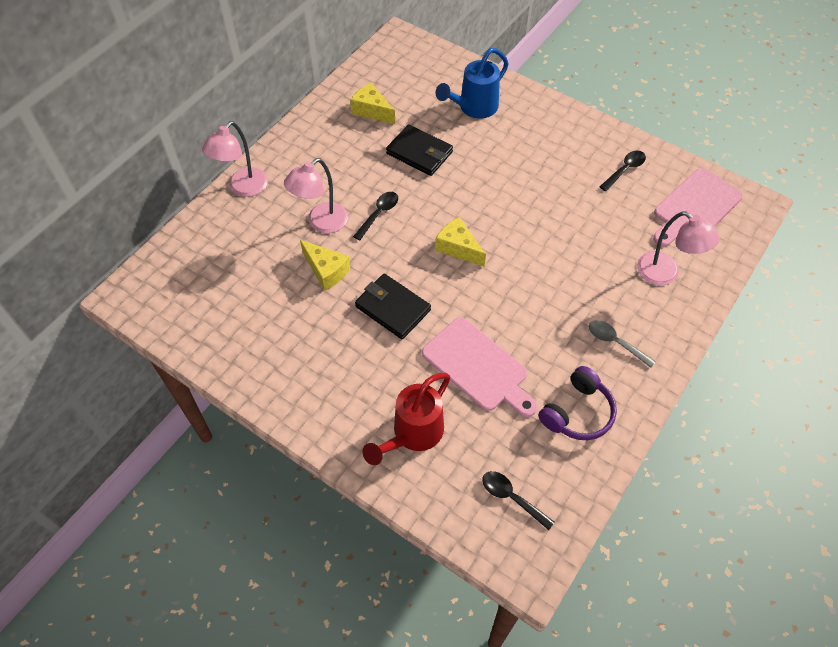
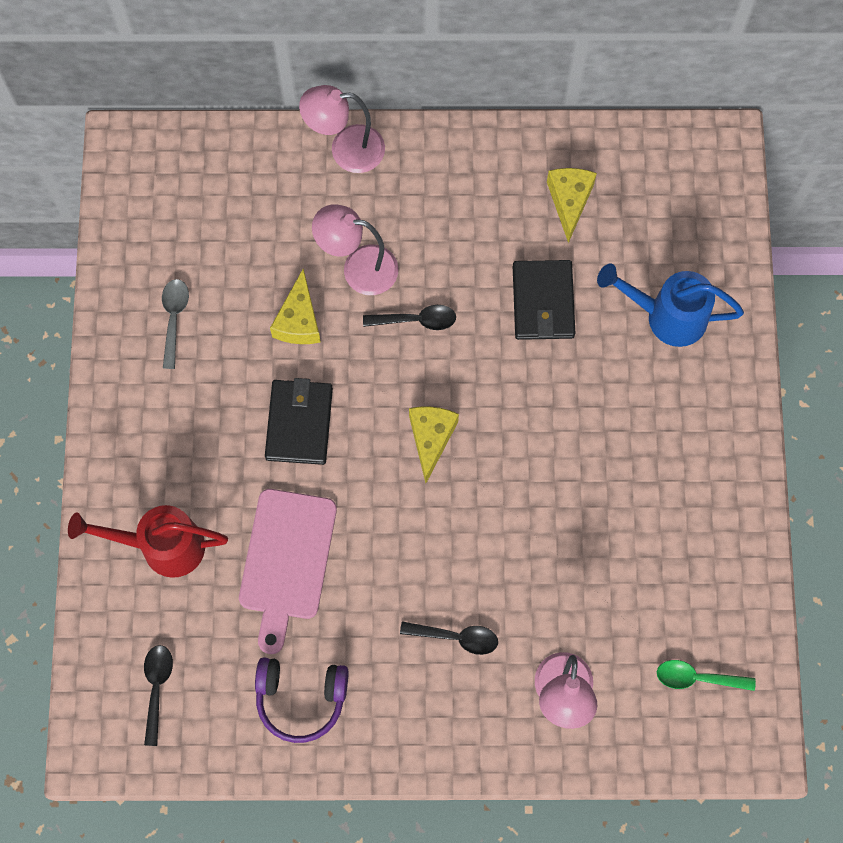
camera: 55 degrees right, 15 degrees up
(615, 342) = (421, 689): grey spoon -> grey spoon (174, 318)
(625, 170) = (698, 559): black spoon -> black spoon (456, 637)
(695, 207) = (697, 678): pink cutting board -> green spoon

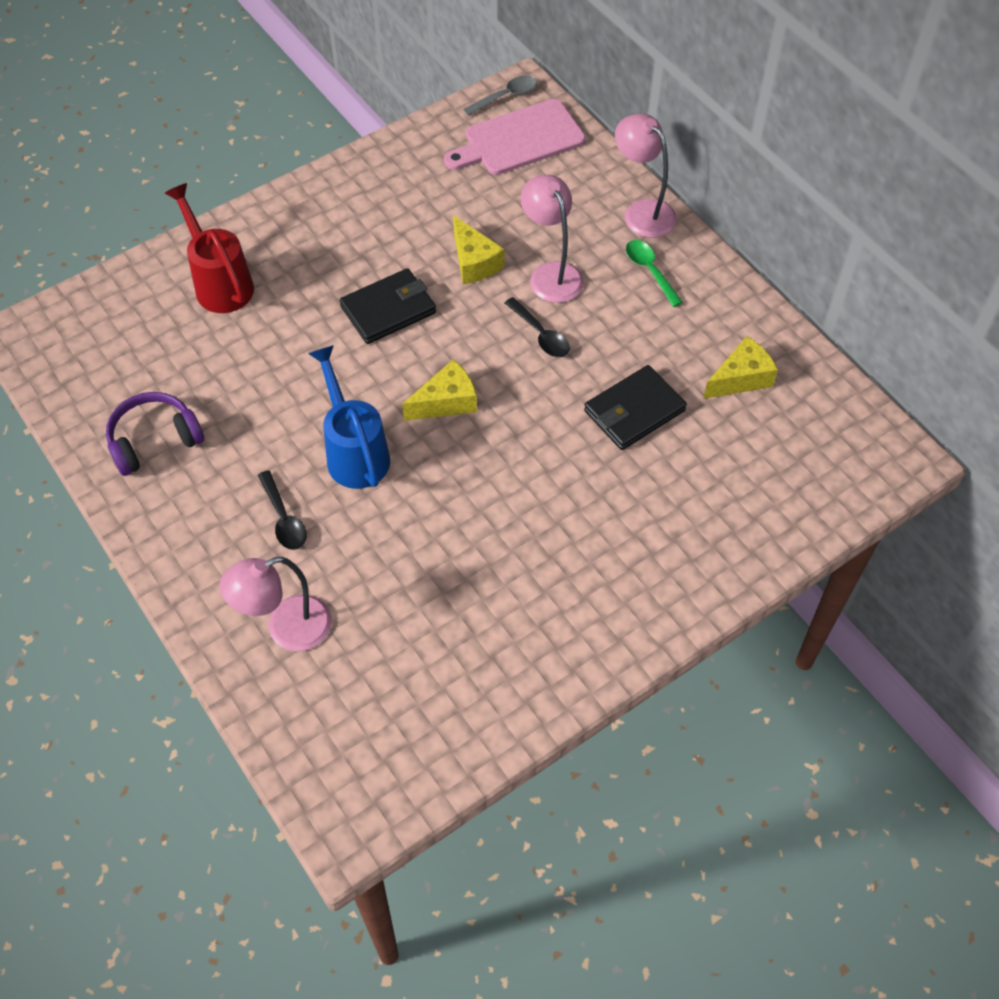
camera: 55 degrees right, 15 degrees down
(157, 688) = (100, 343): black spoon -> none
(174, 318) = (410, 189): grey spoon -> grey spoon (506, 96)
(286, 560) = (266, 366): pink cutting board -> pink cutting board (519, 139)
(299, 320) = (474, 262): yellow cheese -> yellow cheese turned 90 degrees counterclockwise
(301, 698) = (154, 440): purple headphones -> purple headphones turned 90 degrees clockwise
(667, 316) = (704, 508): blue watering can -> blue watering can (354, 452)
(697, 678) = (380, 732): green spoon -> green spoon (650, 271)

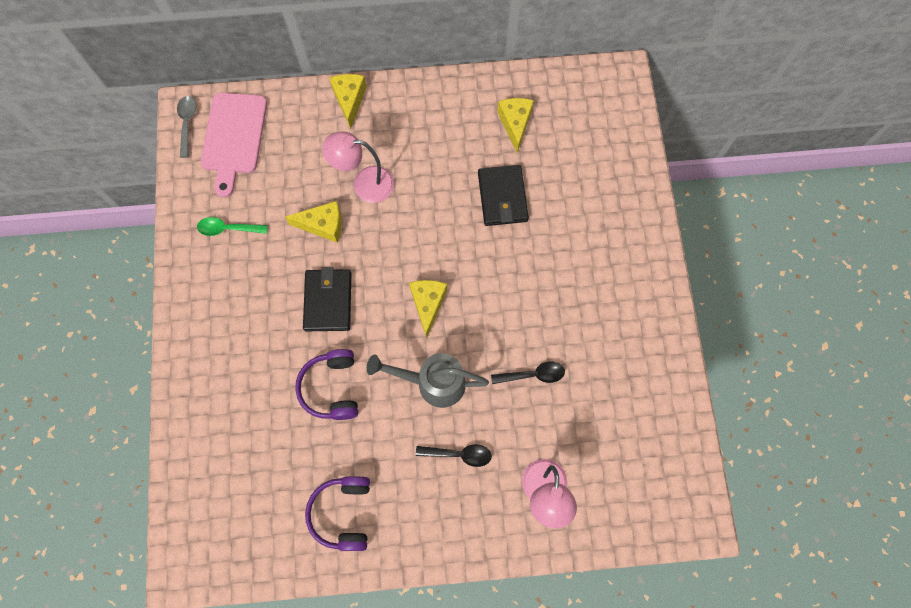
camera: 60 degrees left, 15 degrees up
(220, 283) = (229, 403): red watering can -> none
(290, 361) = (332, 388): none -> purple headphones
(354, 452) = (433, 383): blue watering can -> grey watering can
(540, 335) = (410, 218): black spoon -> black spoon (533, 375)
(642, 211) = (349, 100): pink lamp -> yellow cheese
(650, 271) = (401, 124): green spoon -> green spoon (228, 229)

